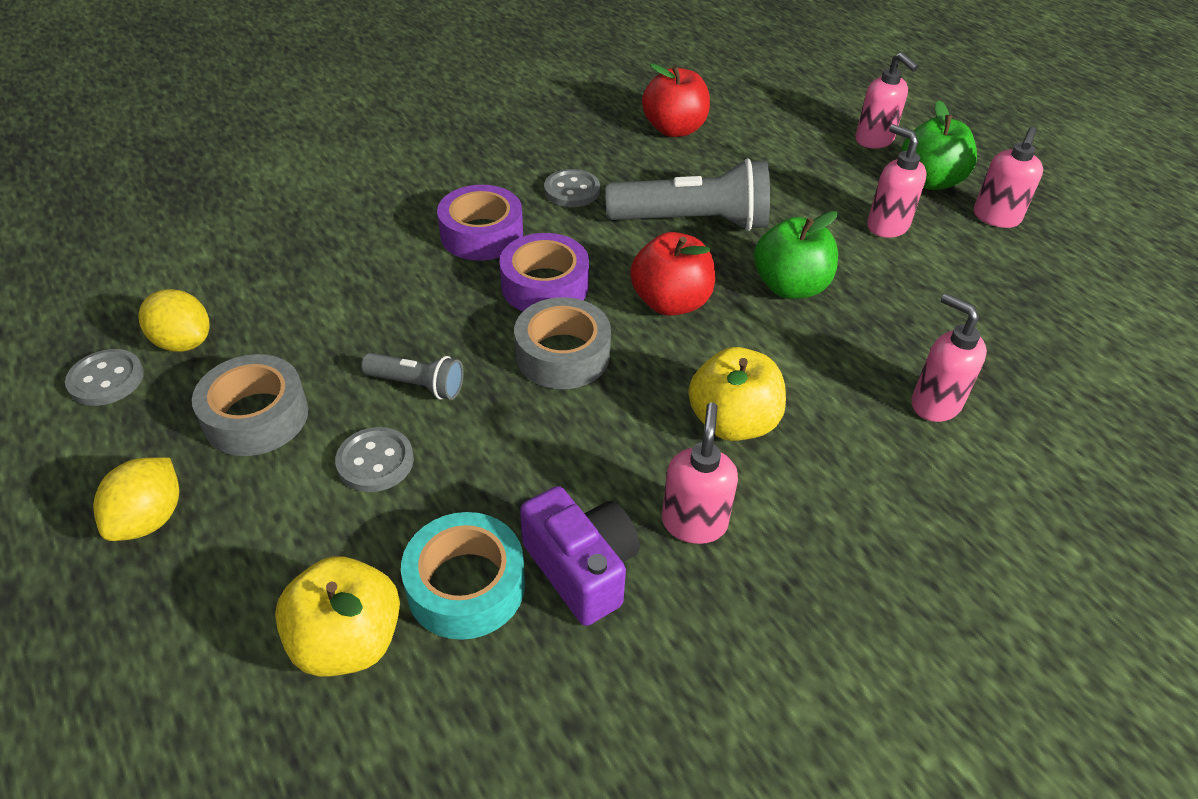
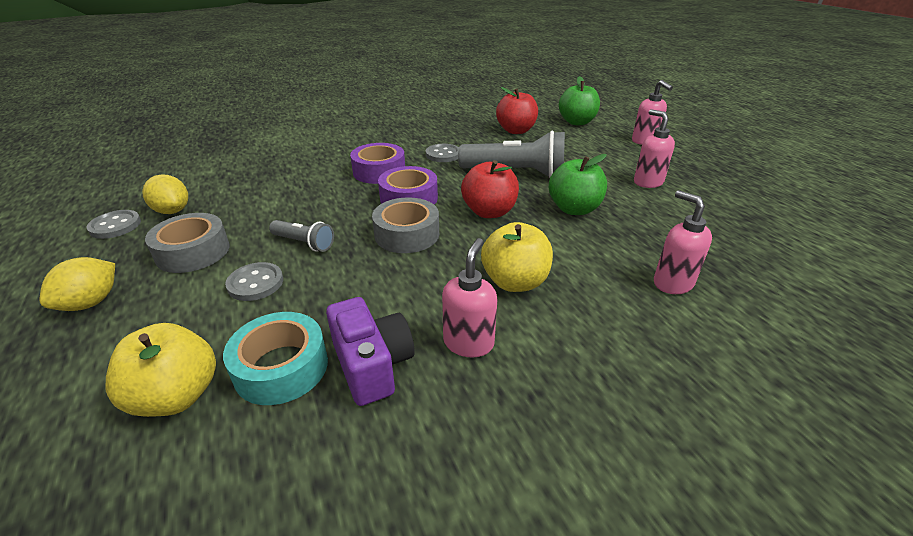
camera: 10 degrees right, 10 degrees down
(930, 181) = (680, 162): green apple -> green apple (576, 122)
(996, 218) = (726, 182): pink soap dispenser -> none

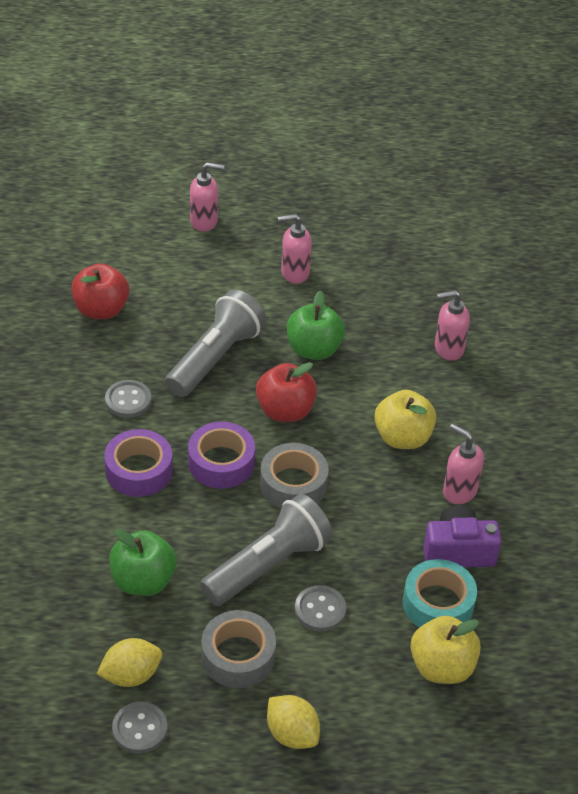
camera: 70 degrees left, 10 degrees up
(304, 243) = (268, 565): grey flashlight -> grey flashlight, size x1.94
(576, 122) = (113, 246): green apple -> green apple (143, 581)

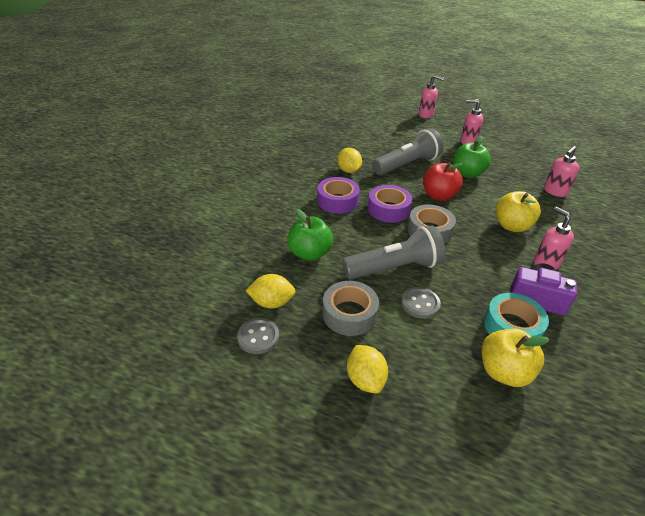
camera: 25 degrees right, 5 degrees down
(101, 310) = (354, 134): red apple -> none
(128, 400) = (349, 171): grey button -> yellow lemon
(448, 349) = (554, 192): pink soap dispenser -> pink soap dispenser turned 60 degrees counterclockwise

